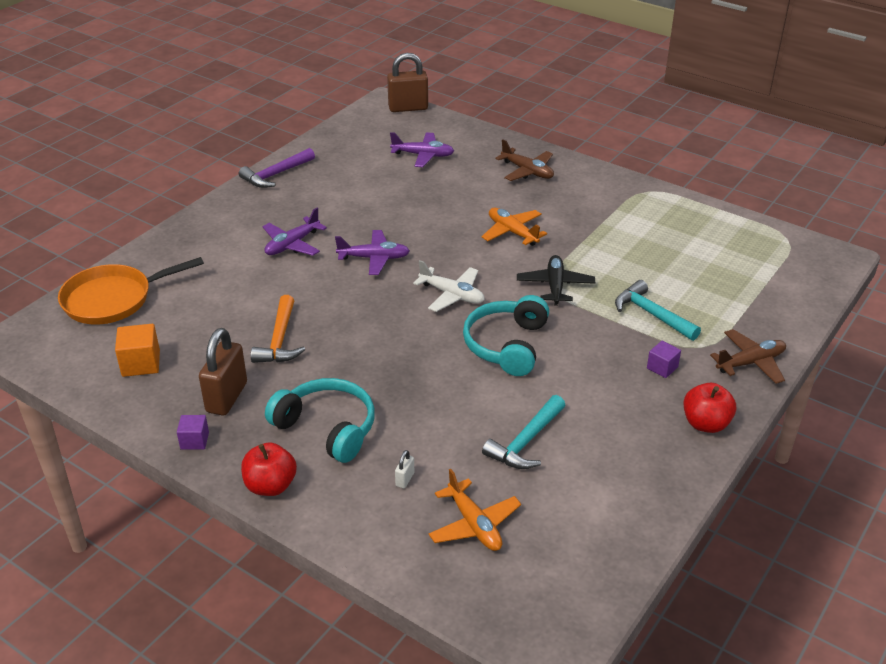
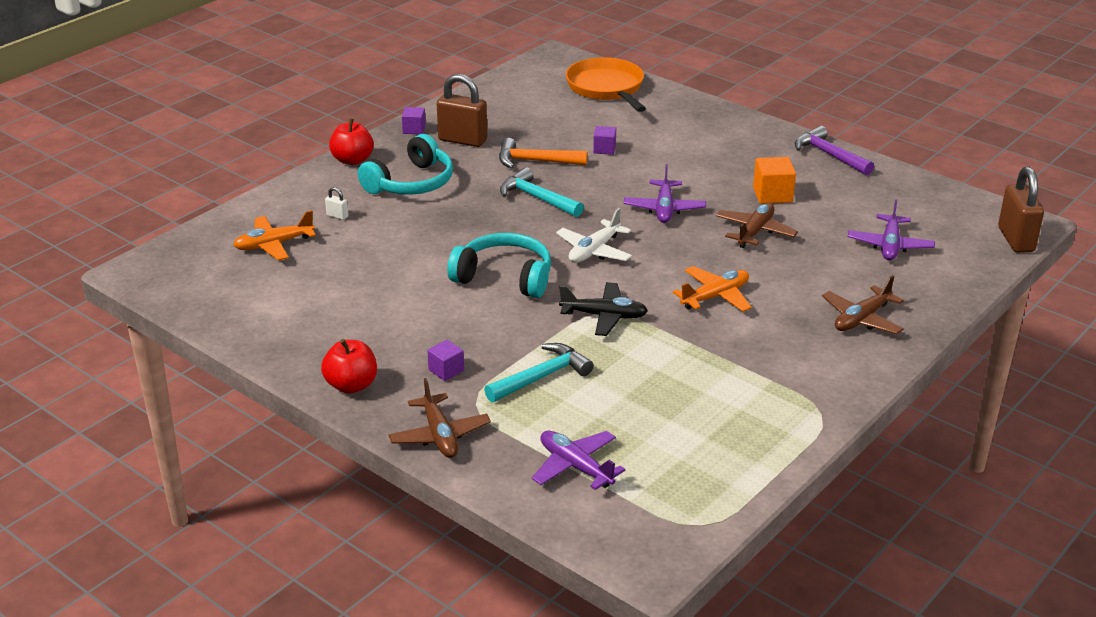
camera: 95 degrees right, 5 degrees down
(141, 363) = (515, 104): orange cube -> orange cube (772, 195)
(256, 296) = (604, 149): none -> purple cube
(292, 244) = (691, 165): purple plane -> purple plane (575, 467)
(409, 213) = (755, 232): none -> brown plane
(526, 442) = (361, 277): turquoise hammer -> turquoise hammer (537, 198)

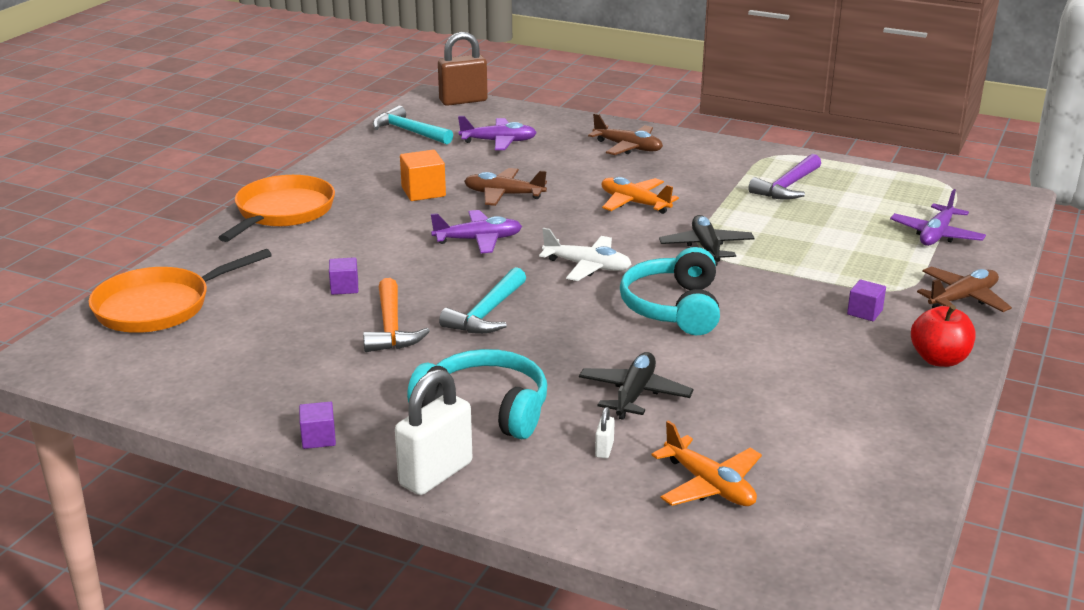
camera: 105 degrees left, 5 degrees down
(352, 160) = (435, 474): red apple -> white padlock
(392, 238) = (634, 394): none -> black plane
(462, 140) = (344, 390): brown padlock -> none
(542, 377) = (829, 264): turquoise hammer -> turquoise hammer (409, 131)
(748, 133) = (282, 212): none -> orange pan
(829, 155) = (325, 172): purple hammer -> purple hammer (787, 187)

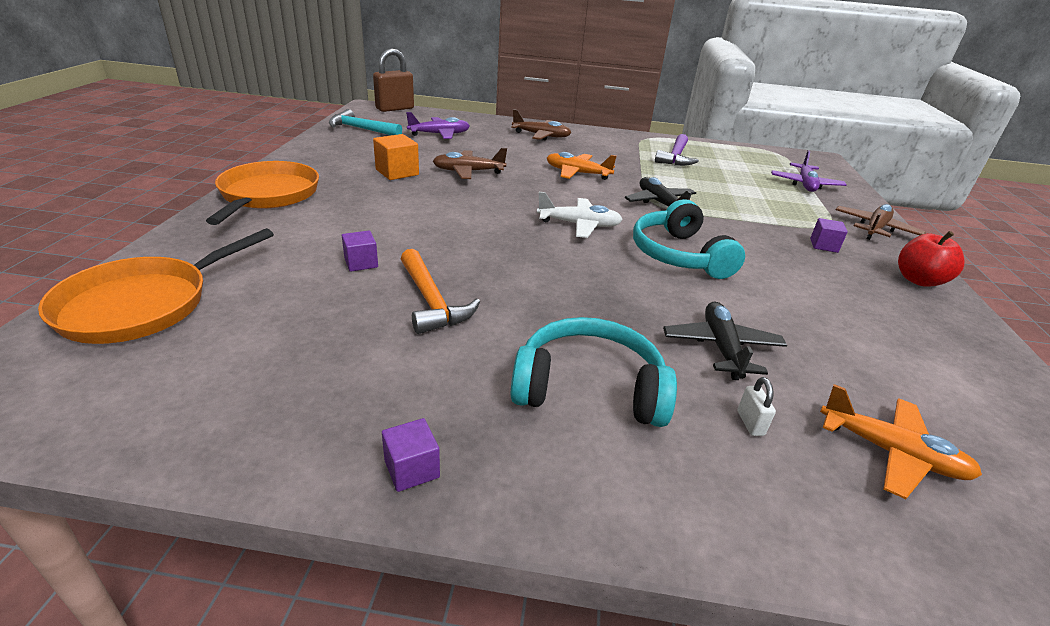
camera: 20 degrees left, 5 degrees up
(435, 474) = (593, 500): white padlock -> none
(478, 240) = (469, 209): purple plane -> none
(487, 313) = (520, 276): turquoise hammer -> none

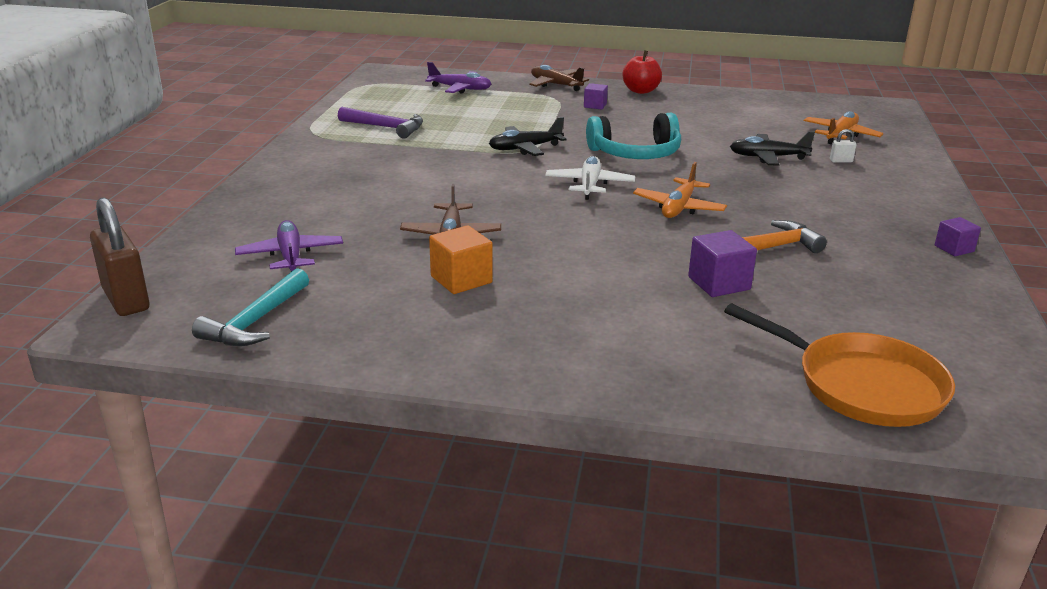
camera: 85 degrees left, 5 degrees down
(268, 195) = (566, 362): orange pan -> none
(361, 263) = (719, 283): purple cube -> purple cube, size x1.57
(541, 136) = (301, 189): brown plane -> none
(577, 173) = (446, 177): orange plane -> orange plane (679, 207)
(589, 388) = (841, 198): turquoise headphones -> none

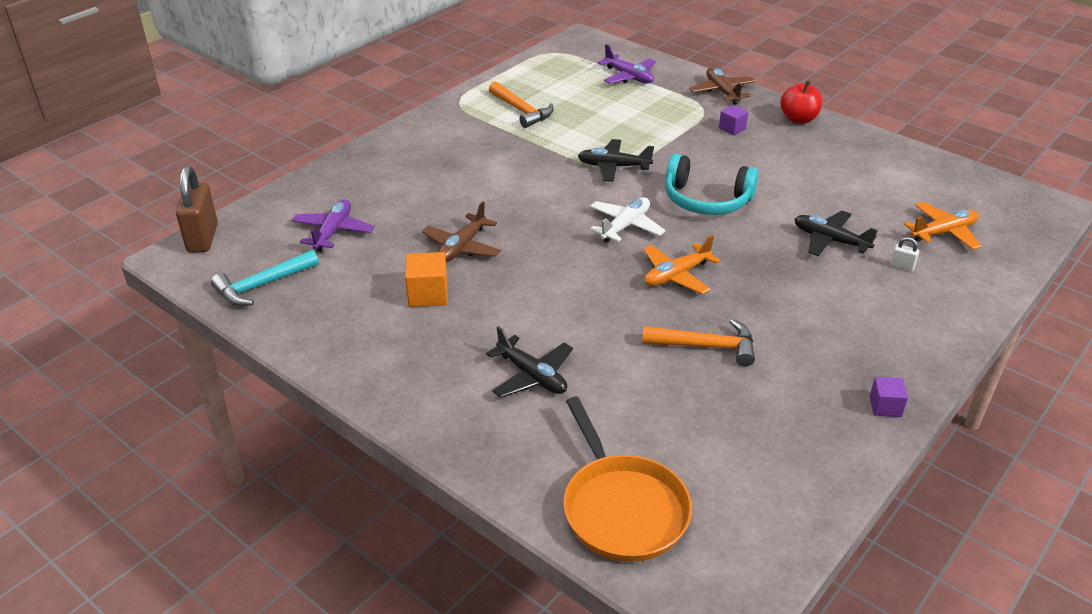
camera: 30 degrees right, 10 degrees up
(386, 127) = (521, 111): purple hammer -> orange hammer
(647, 312) = (532, 376): none -> black plane
(719, 283) = (620, 368): purple cube -> none

